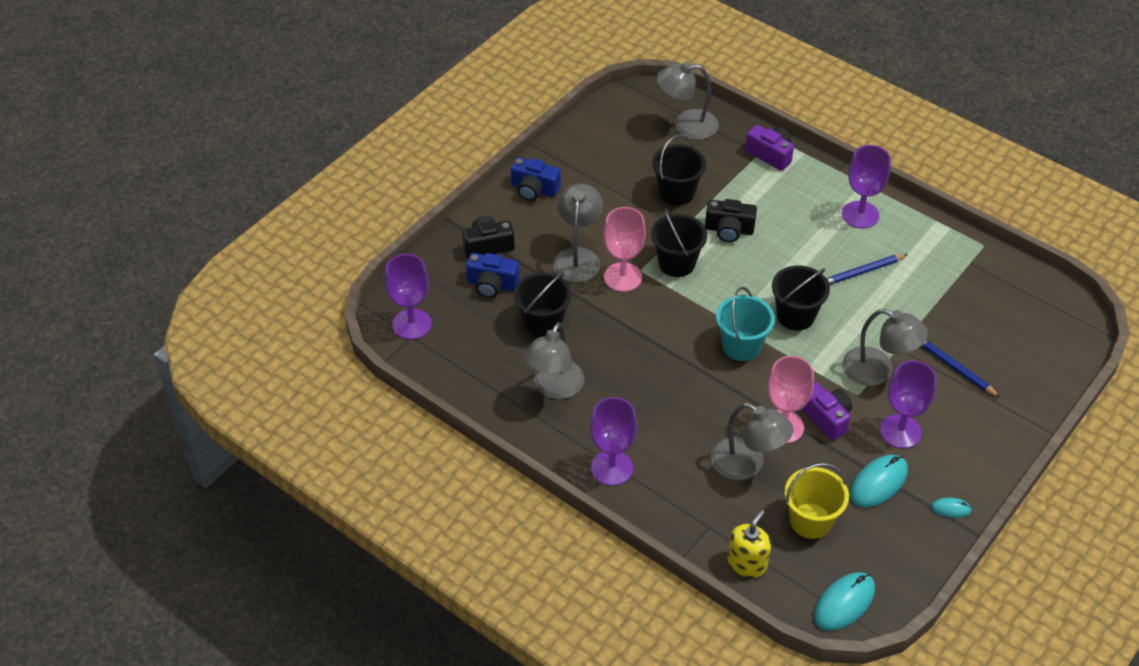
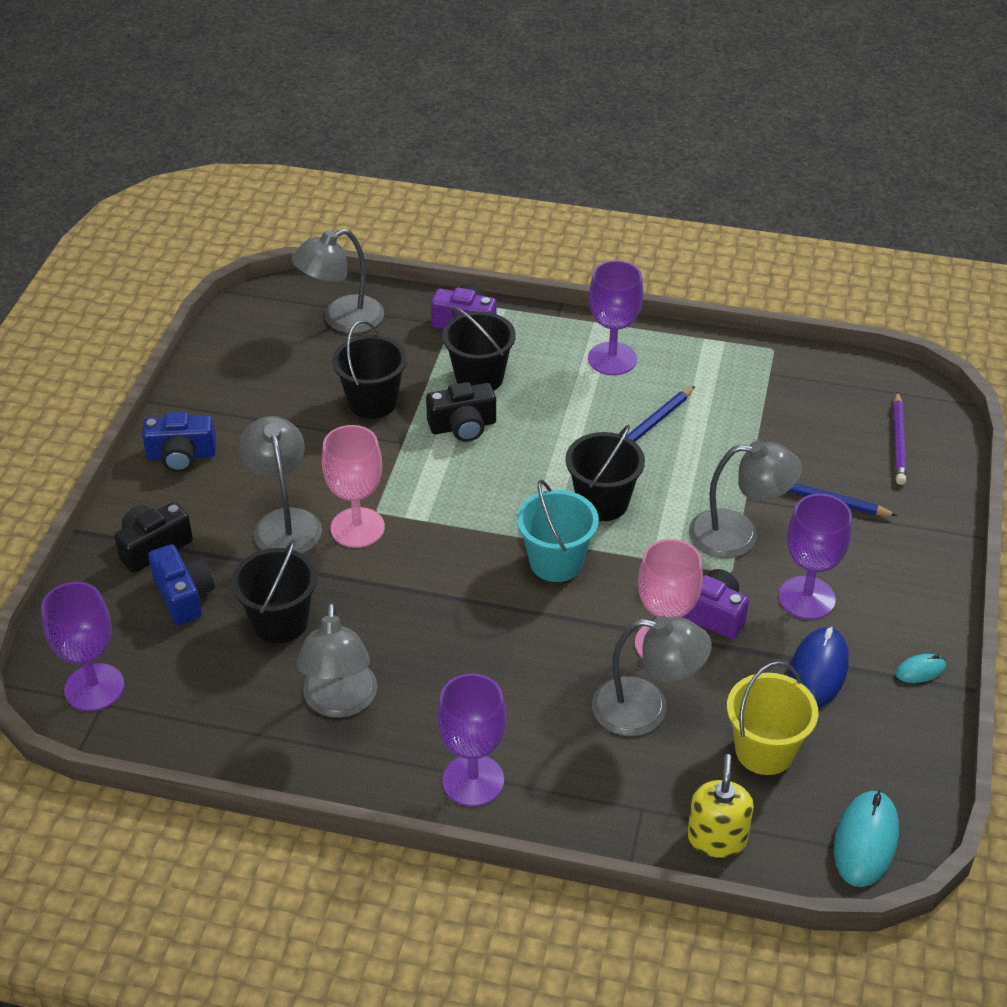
camera: 25 degrees left, 5 degrees down
(492, 284) = (184, 595): blue camera -> blue camera turned 105 degrees counterclockwise
(676, 263) = (418, 488): black bucket -> black bucket (479, 378)
(878, 483) = (818, 671): turquoise mouse -> blue mouse
(1036, 344) = (898, 441): none -> purple pencil

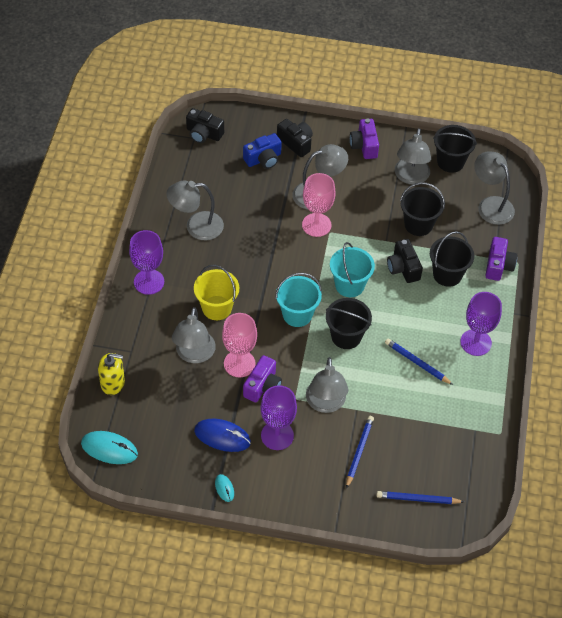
camera: 85 degrees right, 10 degrees up
(94, 687) = (203, 134): purple goblet -> black camera
(181, 455) = (364, 146): blue camera -> purple camera
(267, 403) = (410, 177): none -> grey lamp
(280, 622) = (247, 198): black bucket -> black bucket (450, 162)
(495, 492) = (349, 285): none -> turquoise bucket
(764, 751) = (167, 407): yellow bucket -> yellow bucket (217, 308)
(898, 441) = (417, 499): purple pencil -> blue pencil

